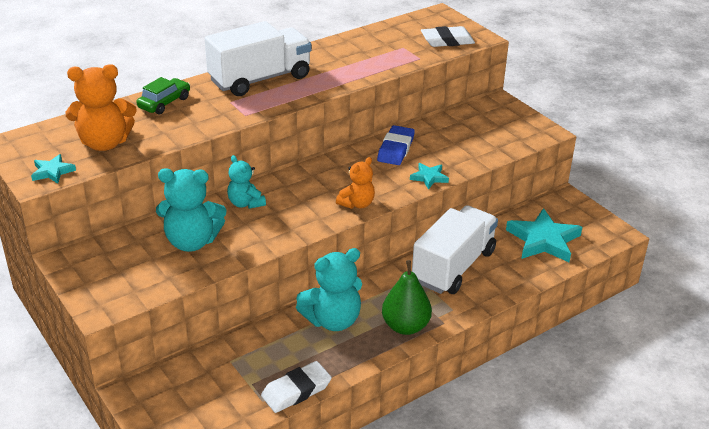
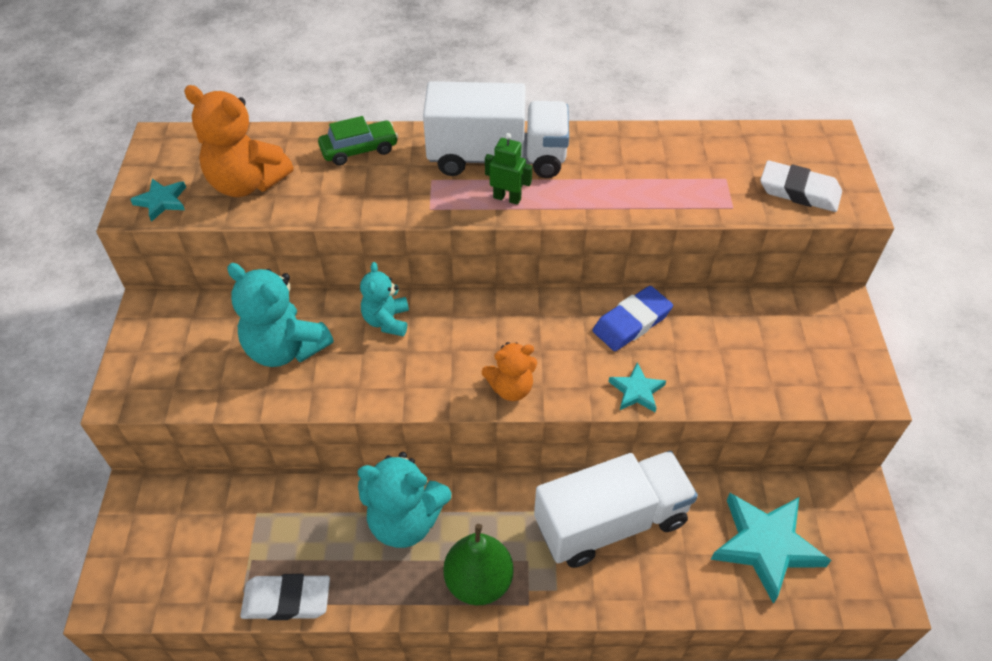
camera: 35 degrees right, 15 degrees up
(288, 95) = (507, 198): none -> green robot

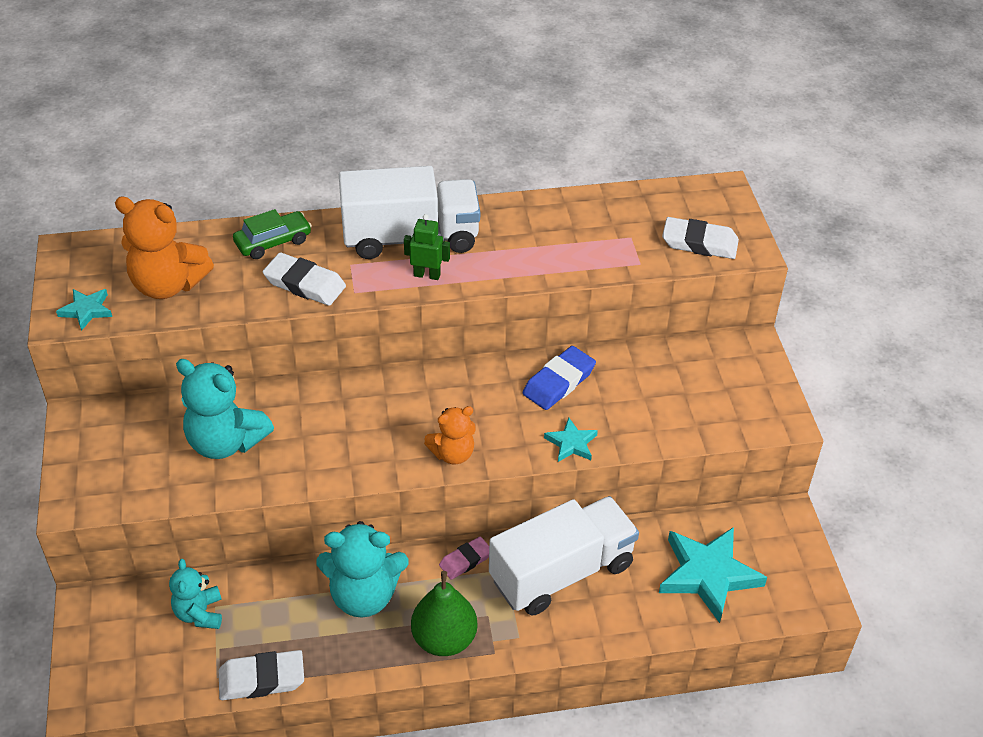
camera: 10 degrees left, 5 degrees down
(381, 195) = (305, 284): none -> white eraser
(387, 321) = (321, 406): turquoise teddy bear -> turquoise teddy bear (199, 613)
(513, 496) = (465, 560): none -> pink eraser

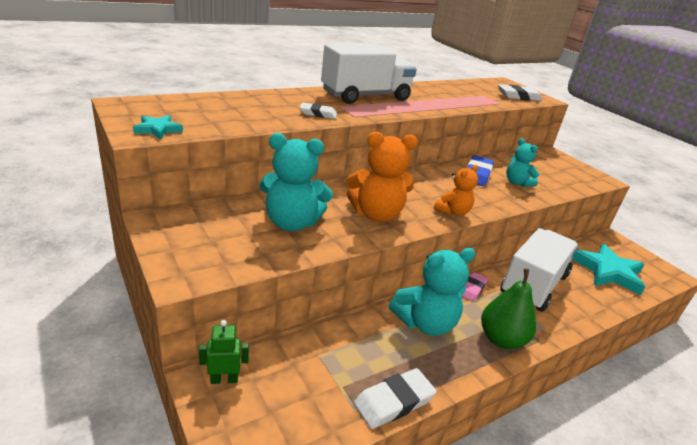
camera: 25 degrees left, 15 degrees down
(168, 285) = (217, 116): orange teddy bear -> orange teddy bear (376, 214)
(199, 613) = (309, 363): turquoise teddy bear -> turquoise teddy bear (517, 183)
(273, 242) = (279, 98): green car -> none
(305, 284) = (318, 114): white eraser -> white eraser, size x0.65
(427, 275) = (392, 109): green robot -> green robot (224, 379)
(571, 443) = (514, 199): turquoise star -> none

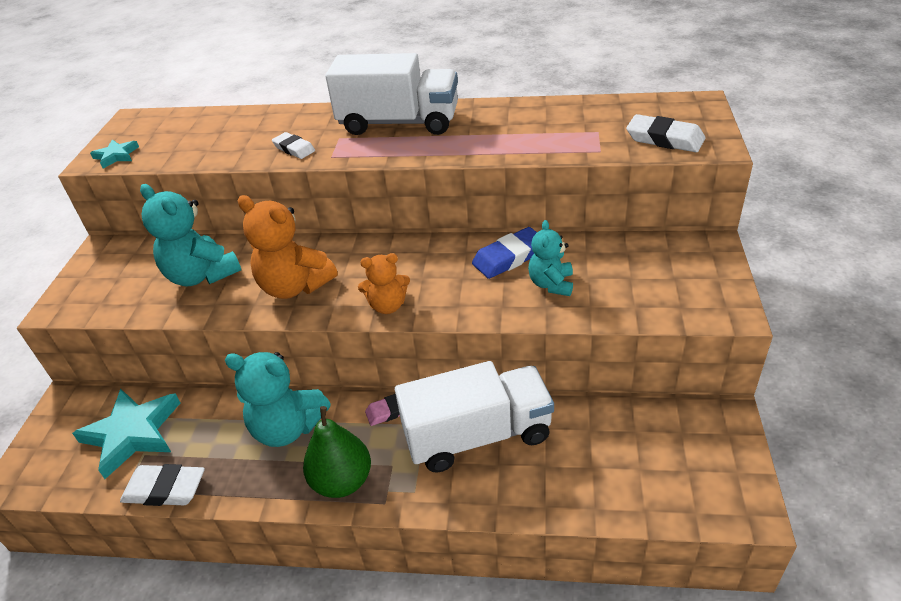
camera: 45 degrees right, 10 degrees up
(224, 379) = (76, 407): green robot -> none
(608, 272) = (627, 461): turquoise star -> turquoise star (132, 433)

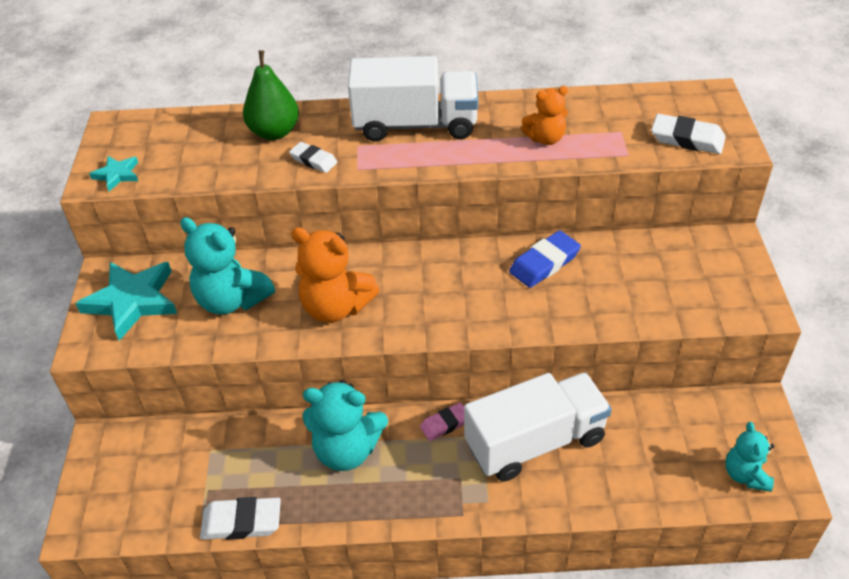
camera: 10 degrees left, 5 degrees up
(132, 433) = (187, 469): turquoise star -> turquoise star (132, 301)
(342, 481) = (416, 498): green pear -> green pear (274, 132)
(388, 306) = (437, 323): orange teddy bear -> orange teddy bear (545, 138)
(551, 284) = (591, 290): turquoise teddy bear -> turquoise teddy bear (745, 475)

